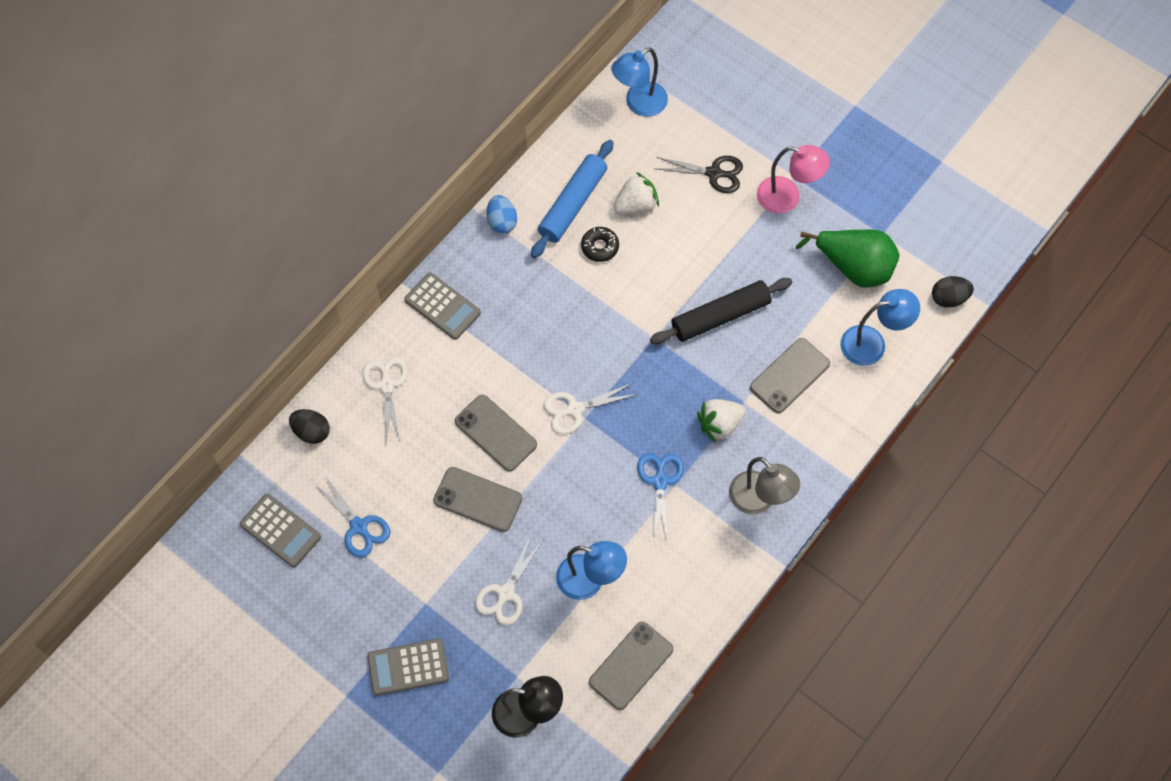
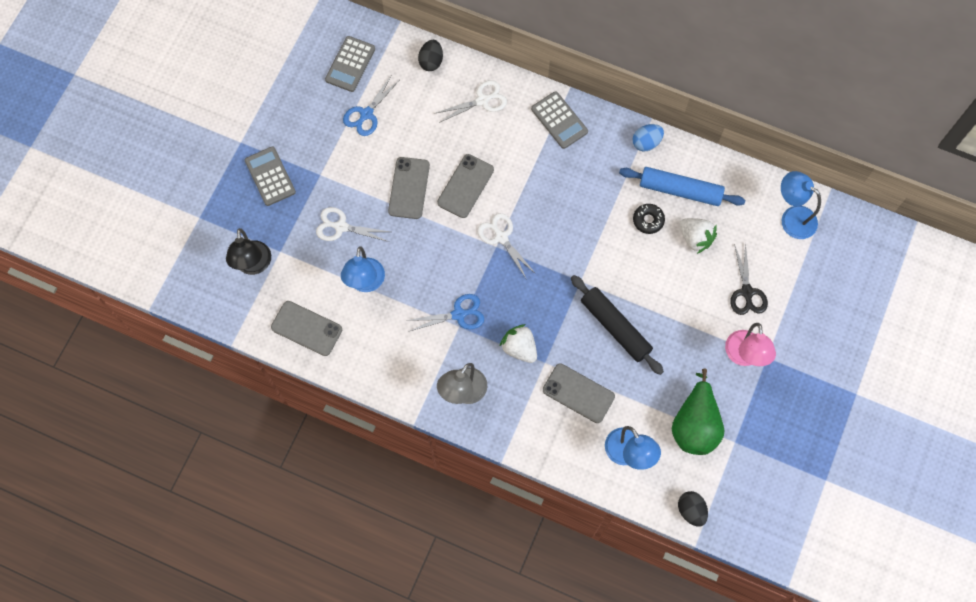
camera: 75 degrees right, 5 degrees up
(442, 306) = (559, 120): grey calculator -> grey calculator turned 60 degrees counterclockwise

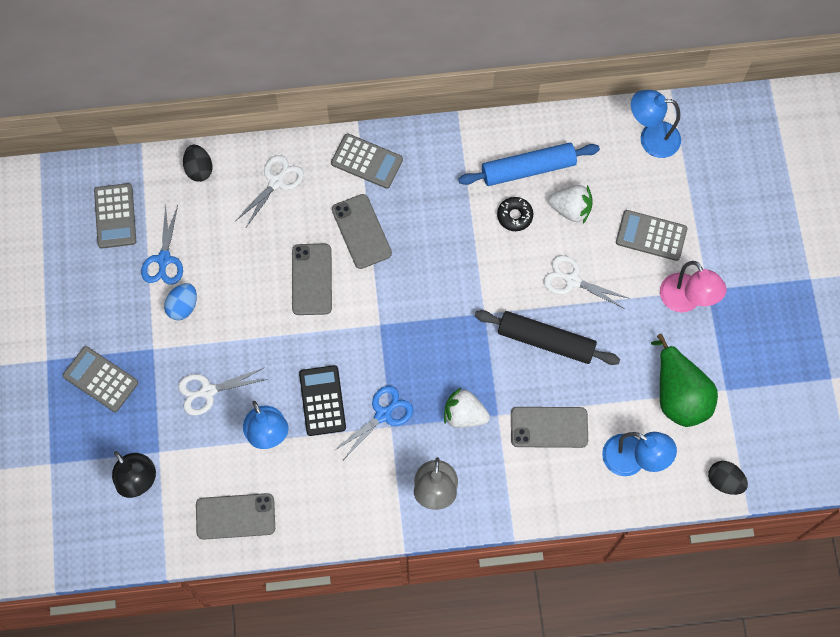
camera: 30 degrees left, 0 degrees up
(409, 188) = (254, 313): grey phone -> grey phone (361, 231)
(420, 279) = (322, 400): none -> black calculator
(501, 237) = (379, 312): white scissors -> white scissors (572, 280)
(646, 142) = (467, 138): blue egg -> blue egg (183, 306)
(746, 292) = (651, 235): black scissors -> grey calculator

